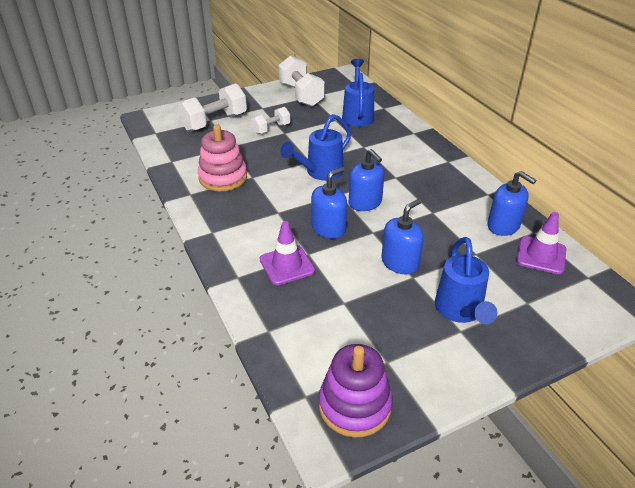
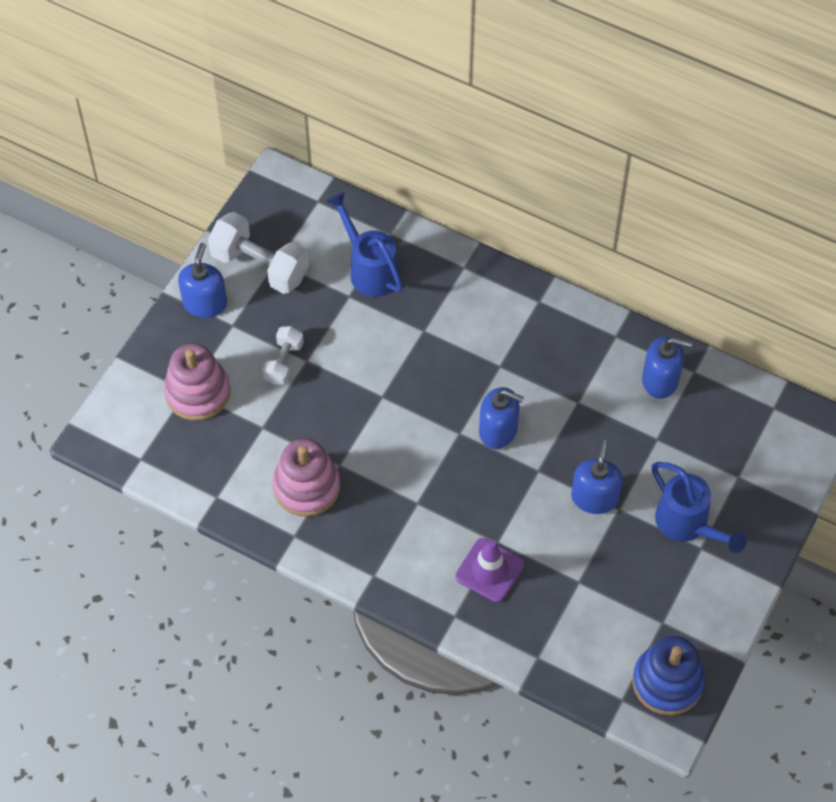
camera: 35 degrees left, 20 degrees up
(214, 122) = (197, 392): white dumbbell -> pink stacking toy
(320, 172) = (410, 409): blue watering can -> none
(328, 228) = (490, 494): blue soap dispenser -> blue soap dispenser (205, 303)
(354, 405) = (667, 682): purple stacking toy -> blue stacking toy
(541, 255) = (718, 403): purple traffic cone -> none

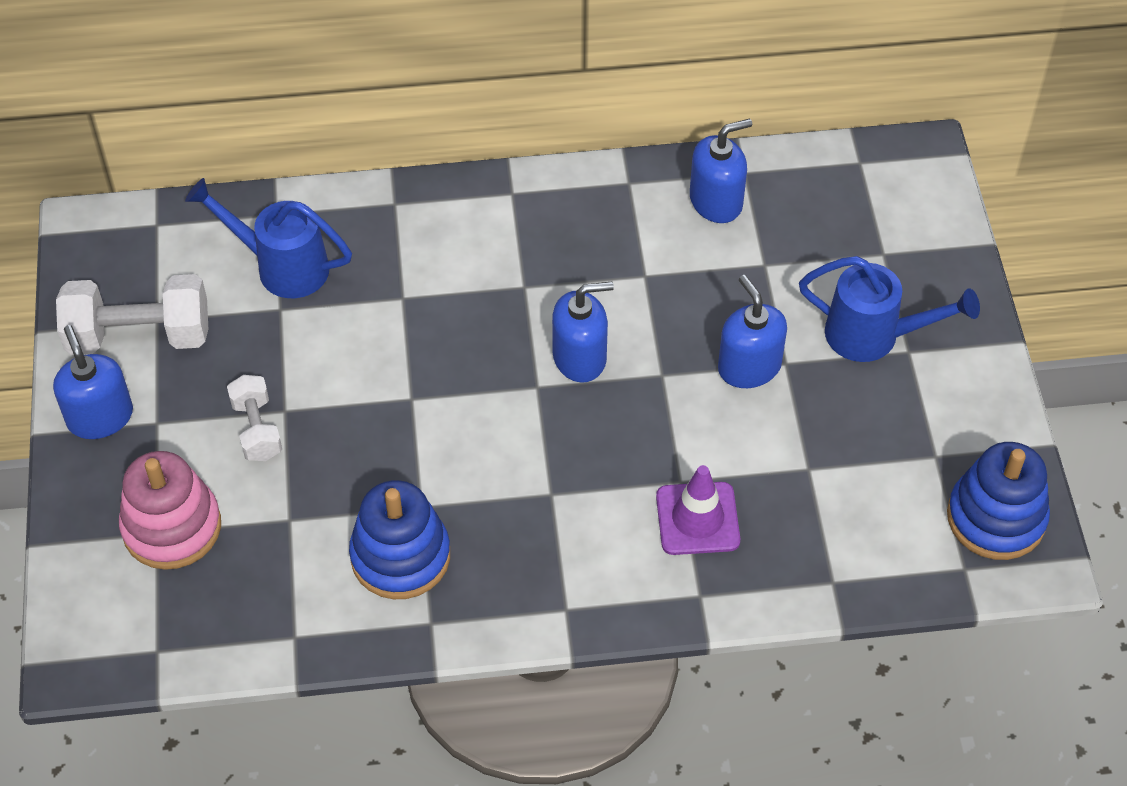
camera: 35 degrees left, 5 degrees down
(306, 487) = (400, 556): pink stacking toy -> blue stacking toy

